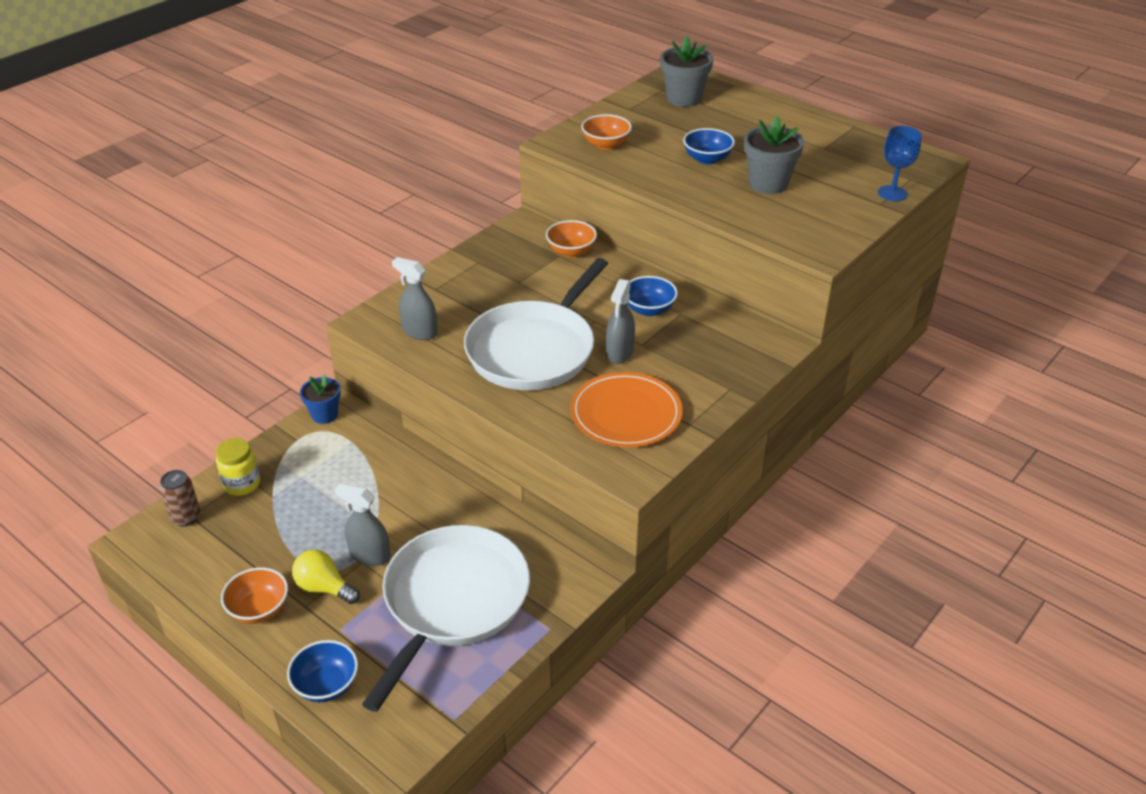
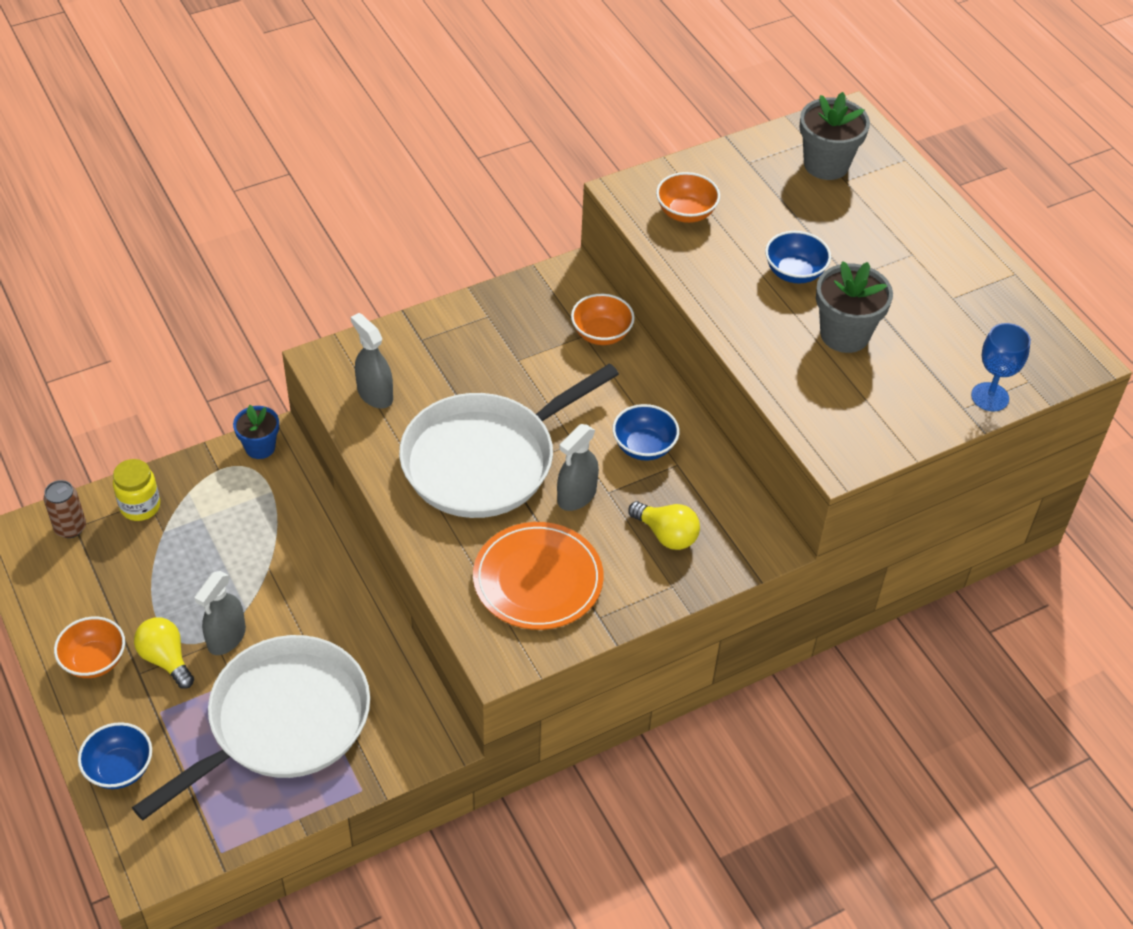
camera: 20 degrees right, 10 degrees up
(369, 555) = (226, 638): grey spray bottle -> grey spray bottle turned 105 degrees counterclockwise
(703, 358) = (666, 535): none -> yellow light bulb

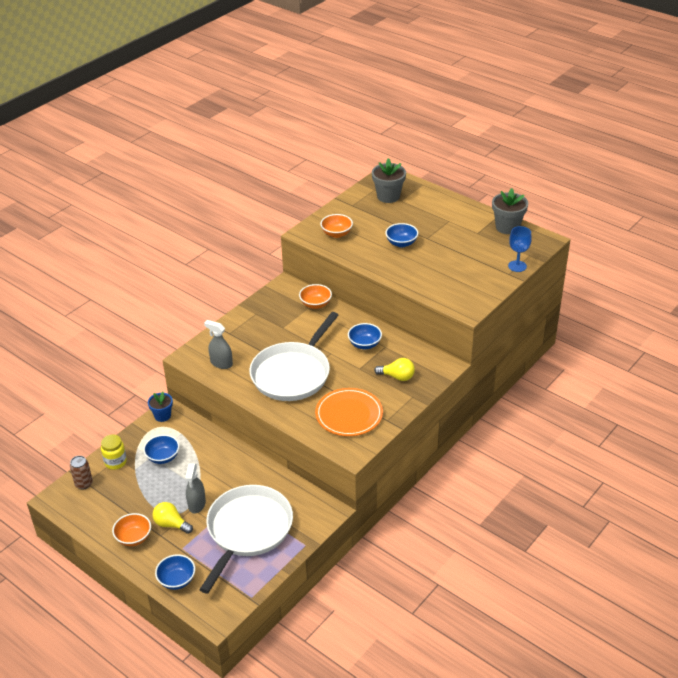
camera: 20 degrees left, 10 degrees down
(219, 527) = (163, 457): none -> blue bowl
(576, 496) = (345, 374): grey spray bottle -> none
(844, 334) = (439, 261): grey flower pot -> grey flower pot (507, 227)

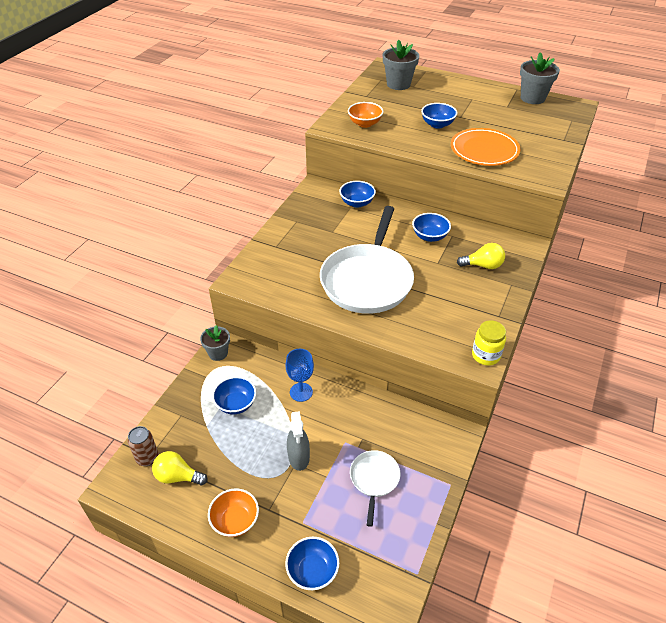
camera: 15 degrees left, 5 degrees up
(115, 462) = (179, 421): yellow jar -> yellow jar (485, 355)
(162, 416) = (218, 353): blue flower pot -> grey flower pot
(171, 524) = (277, 491): yellow light bulb -> yellow light bulb (178, 476)
(221, 363) = (280, 281): grey spray bottle -> none
(248, 530) = (374, 479): white pan -> white pan, size x0.47
(315, 304) = (357, 203): orange bowl -> blue bowl
(349, 414) = (453, 316): orange plate -> orange plate (484, 150)
(517, 266) = (567, 131): blue goblet -> blue goblet (301, 392)

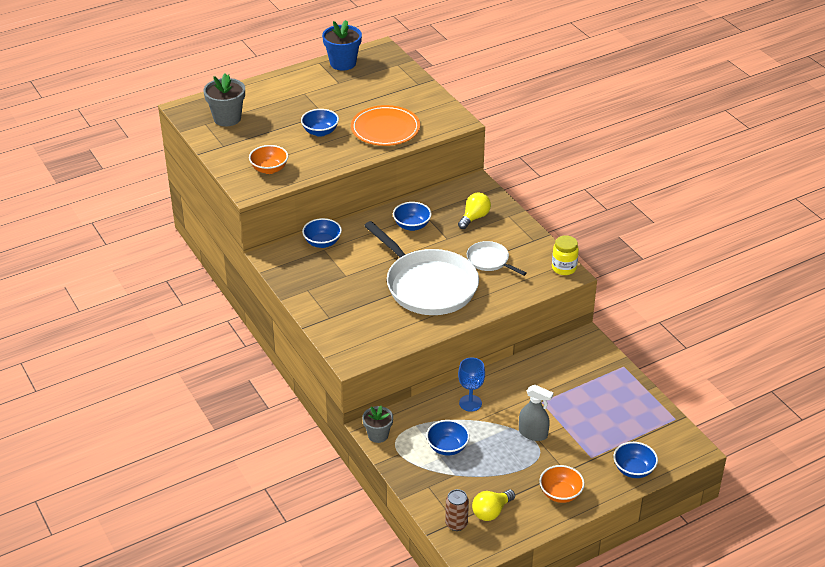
camera: 55 degrees left, 5 degrees down
(374, 479) = (587, 402): white pan -> white pan (489, 260)
(532, 98) = (343, 63): grey flower pot -> blue flower pot

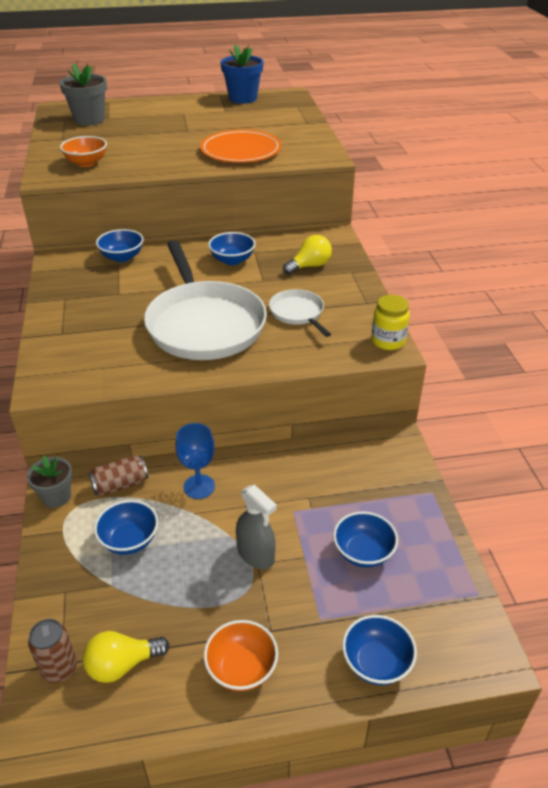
camera: 20 degrees right, 0 degrees up
(320, 132) = (170, 143): blue bowl -> blue bowl (363, 552)
(416, 416) = (120, 485): none -> brown can

